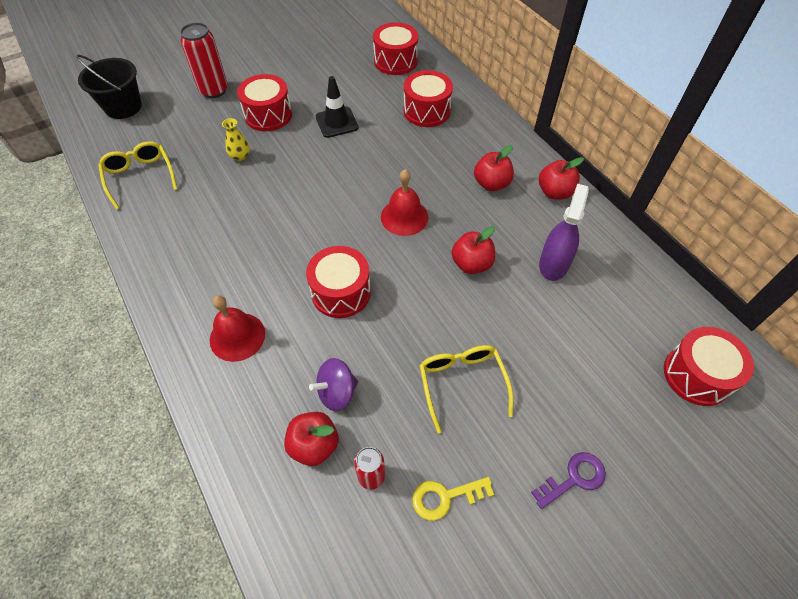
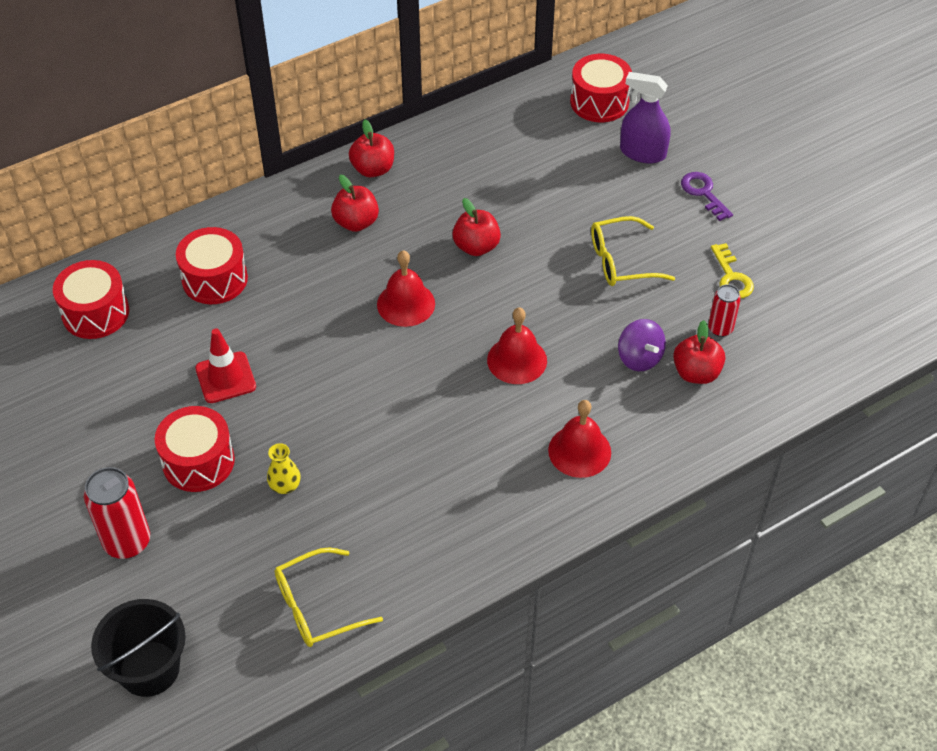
camera: 90 degrees left, 5 degrees down
(337, 122) = (225, 377): black traffic cone -> red traffic cone
(341, 292) = (517, 360): red drum -> red bell
(553, 264) = (476, 181): purple spray bottle -> purple spray bottle (642, 153)

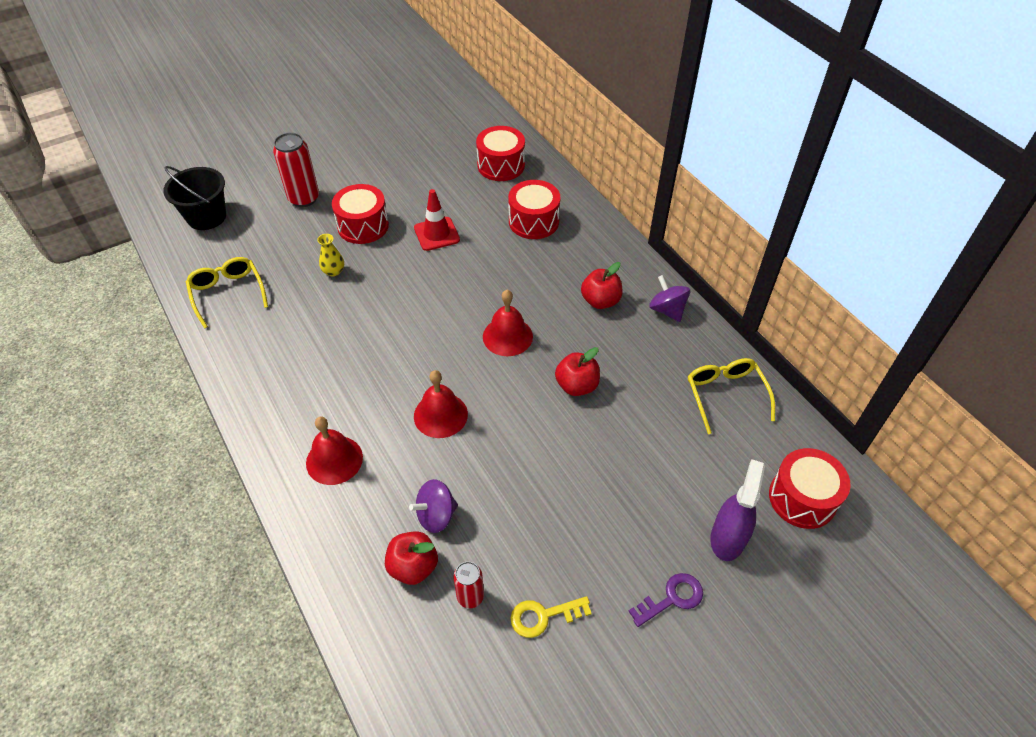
camera: 90 degrees right, 0 degrees up
(373, 169) = (667, 310): red apple -> purple spinning top
(621, 261) = (563, 506): yellow glasses -> yellow glasses (725, 395)

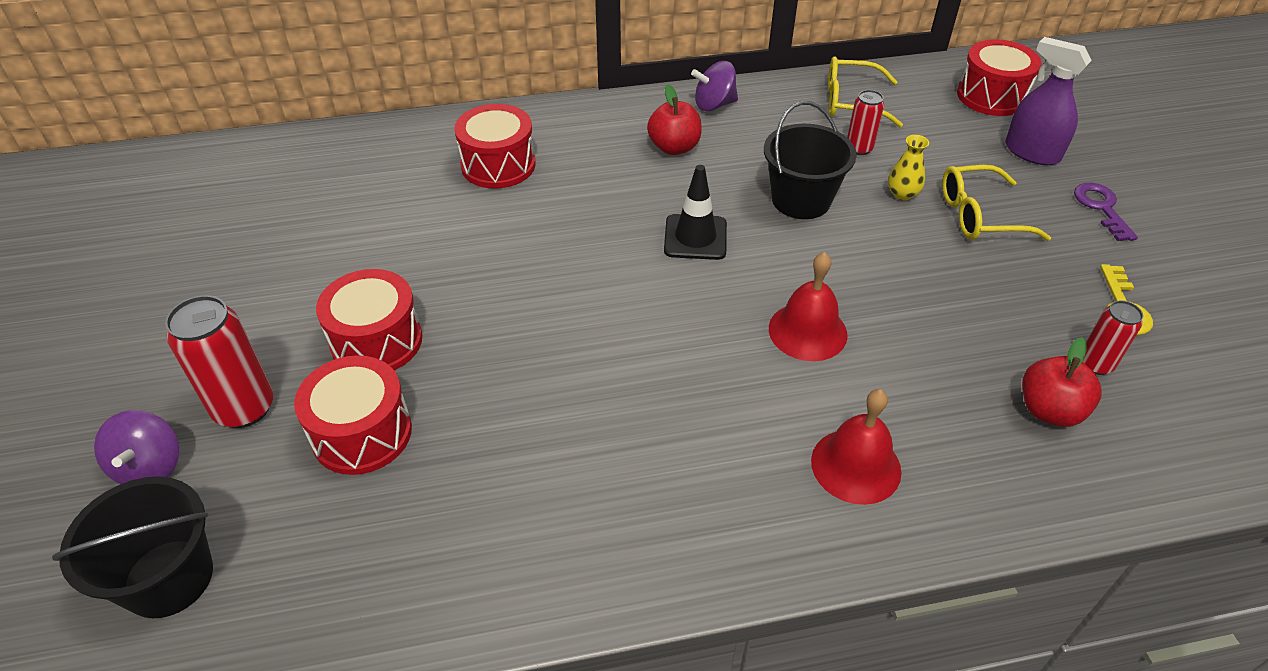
camera: 70 degrees left, 5 degrees down
(227, 293) = (419, 566): yellow glasses -> yellow glasses (979, 215)
(333, 271) = (459, 398): yellow vase -> yellow vase (902, 194)
(436, 234) = (456, 261): red traffic cone -> none
(436, 515) = (972, 371): purple spinning top -> purple spinning top (150, 467)
(501, 165) = (361, 167): red drum -> red drum (362, 433)
(507, 336) = (695, 237): red bell -> black traffic cone
(576, 386) = (801, 200): red apple -> black bucket
(661, 410) = (859, 148): none -> red can

